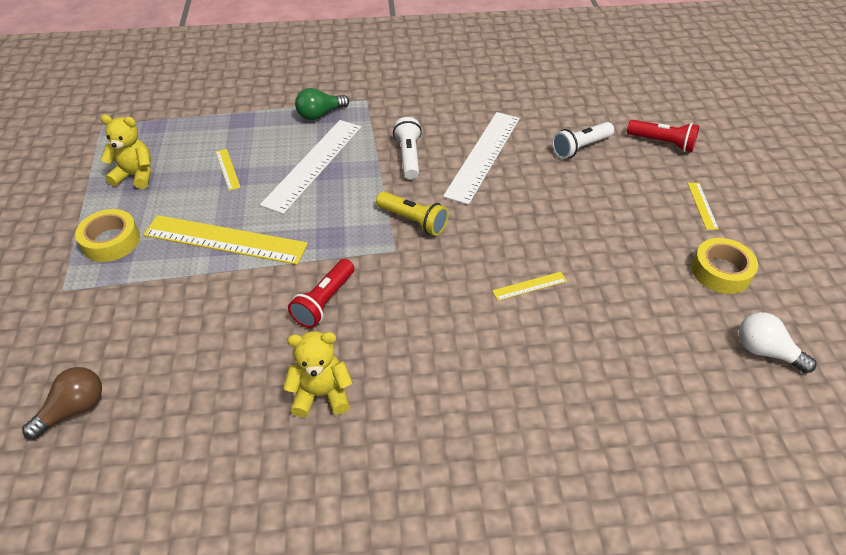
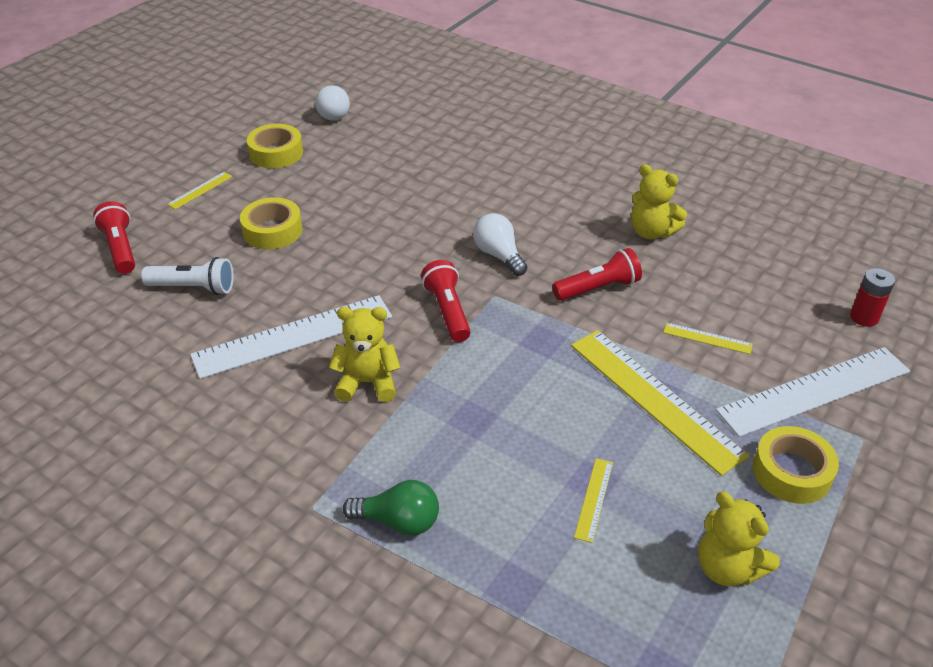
camera: 140 degrees left, 5 degrees down
(74, 409) = (864, 317): brown light bulb -> red battery
(313, 164) = (482, 439): white ruler -> white ruler (814, 391)
(408, 156) = (367, 383): white flashlight -> yellow teddy bear
(413, 221) = (447, 311): yellow flashlight -> red flashlight
(427, 285) = (499, 255): none -> white light bulb
(529, 286) = (420, 214): yellow ruler -> yellow ruler (707, 338)
(603, 207) = (272, 230): none -> yellow tape

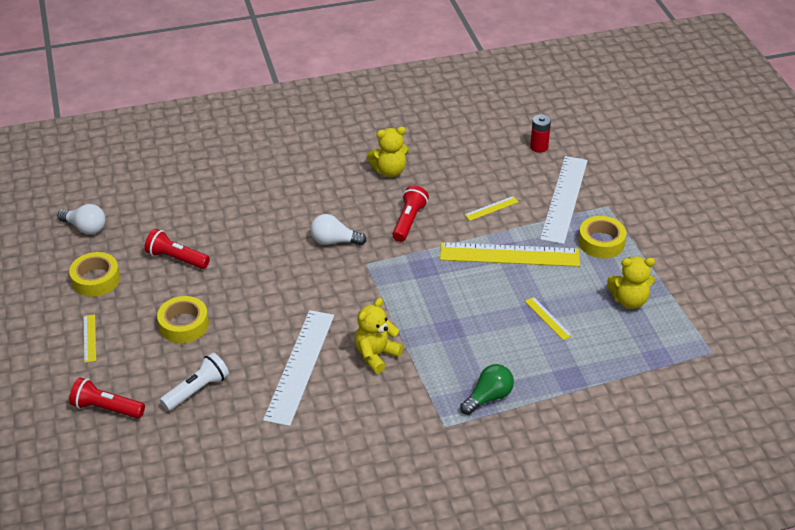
camera: 50 degrees left, 0 degrees up
(447, 311) = (356, 290): red flashlight -> red flashlight (176, 258)

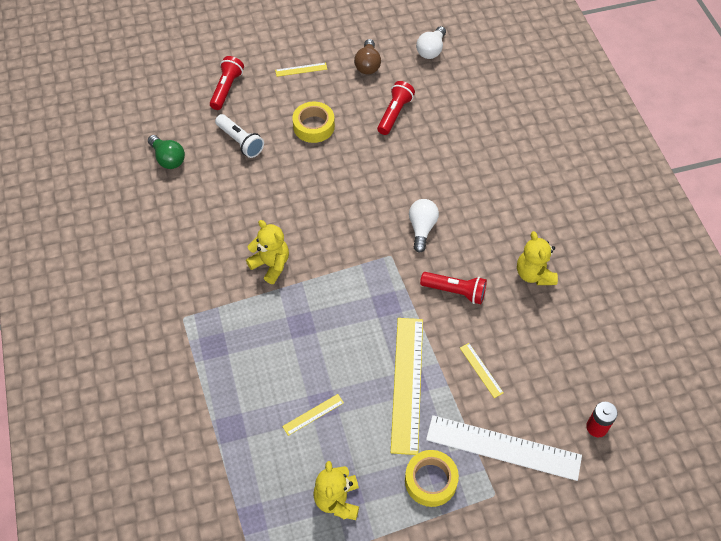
camera: 90 degrees right, 15 degrees up
(96, 279) = (368, 65): yellow tape -> brown light bulb
(300, 366) = (261, 209): white ruler -> none
(488, 397) = (213, 354): green light bulb -> green light bulb (168, 159)

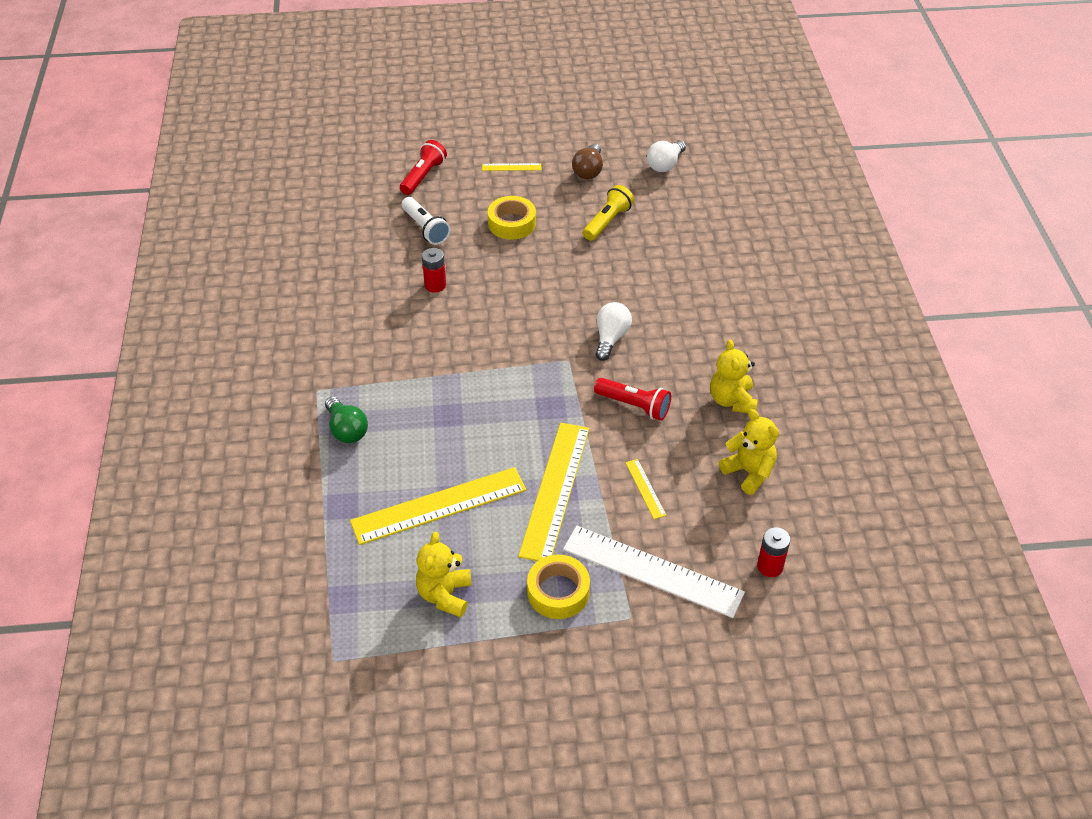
camera: 10 degrees right, 10 degrees down
(168, 159) = (341, 235): green light bulb -> green light bulb (346, 430)
(261, 197) = (435, 285): none -> red battery
(271, 265) = (429, 352): yellow teddy bear -> yellow teddy bear (749, 472)
(313, 414) = (439, 505): yellow ruler -> yellow ruler, size x2.30
(394, 113) = (607, 221): red flashlight -> yellow flashlight

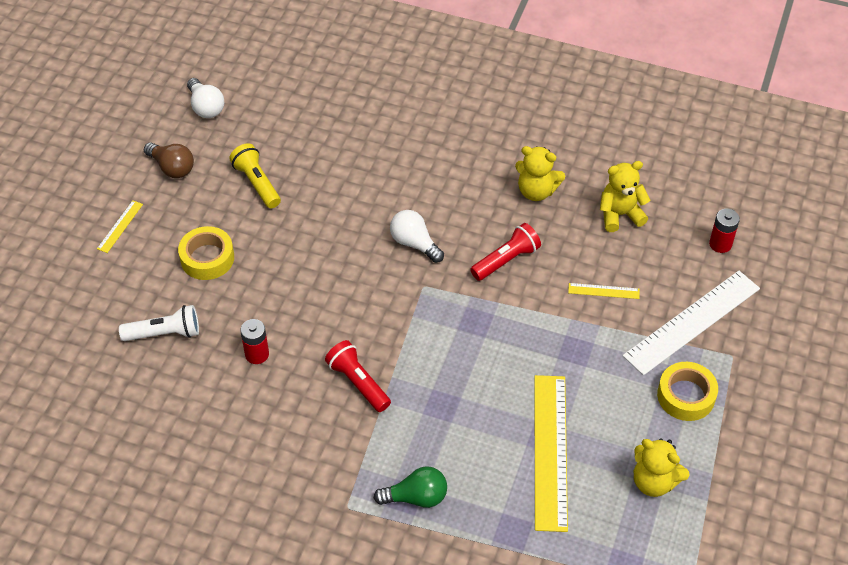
camera: 65 degrees left, 5 degrees up
(423, 176) = (78, 306): red flashlight -> red flashlight (358, 382)
(555, 490) = (574, 356): yellow ruler -> none

